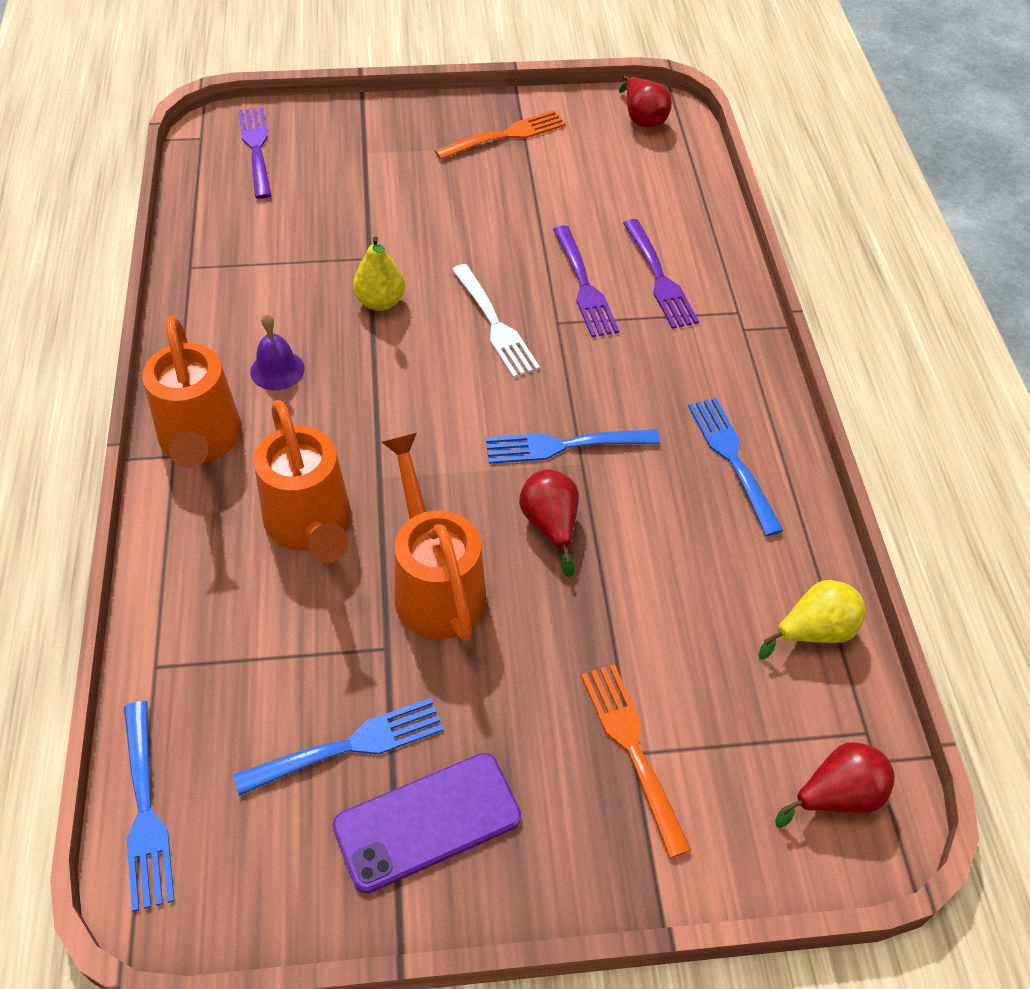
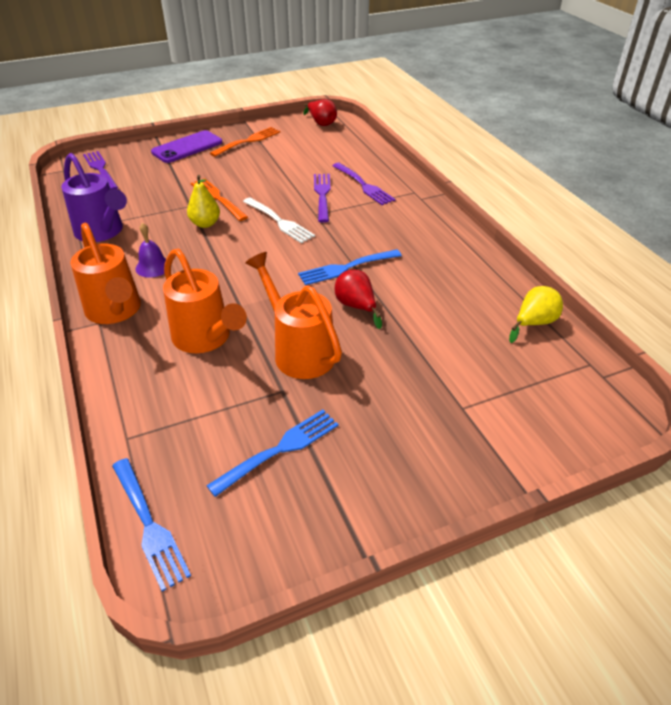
camera: 15 degrees left, 10 degrees down
(223, 282) = (102, 232): none -> purple watering can
(427, 821) = (350, 478): purple phone -> purple phone (187, 147)
(583, 285) = (322, 195): purple fork -> purple fork turned 150 degrees counterclockwise
(633, 750) = (462, 406): orange fork -> orange fork (218, 198)
(733, 460) = (446, 255): blue fork -> none
(837, 796) = (591, 399): red pear -> none

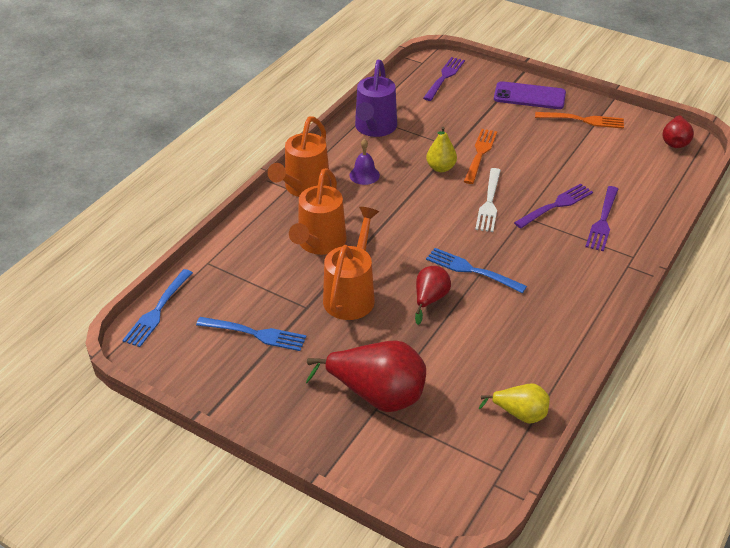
camera: 55 degrees right, 0 degrees up
(445, 398) = (377, 395): none -> red pear

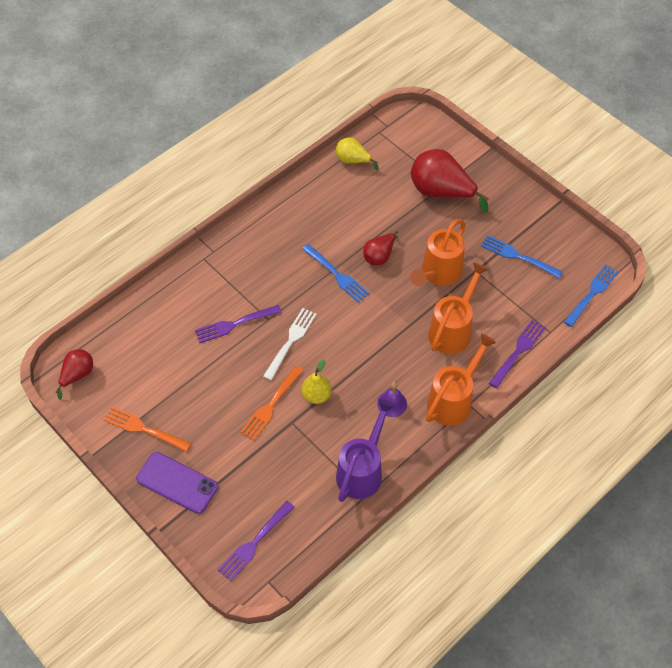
camera: 165 degrees left, 15 degrees up
(603, 220) = (205, 299): purple fork -> purple fork (518, 352)

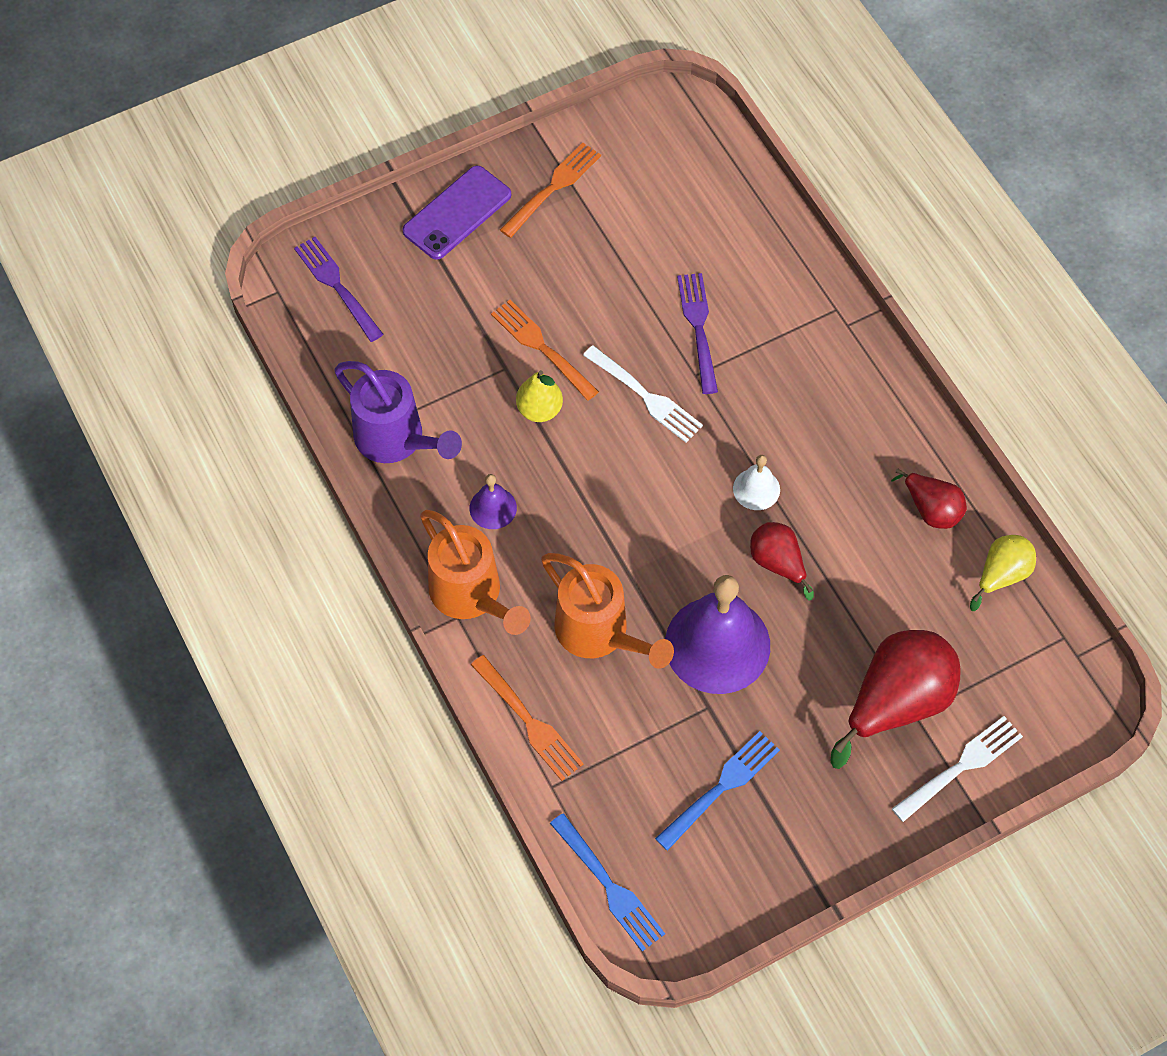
camera: 105 degrees right, 5 degrees up
(77, 375) = (666, 122): red pear -> red pear (931, 509)
(336, 274) = (756, 489): blue fork -> white bell
(438, 274) = (717, 644): orange watering can -> purple bell
(465, 162) = (960, 767): none -> white fork
(518, 352) = (528, 720): purple fork -> orange fork

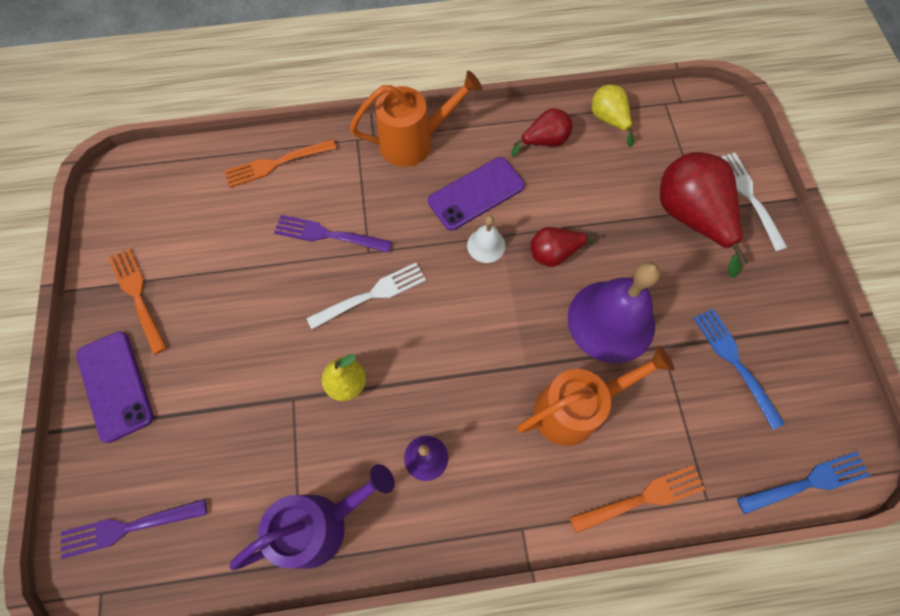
camera: 70 degrees left, 5 degrees up
(471, 596) = (506, 508): orange watering can -> orange watering can (414, 142)
(542, 348) = (288, 360): orange fork -> orange fork (277, 163)
(820, 457) = (476, 193): none -> purple phone

